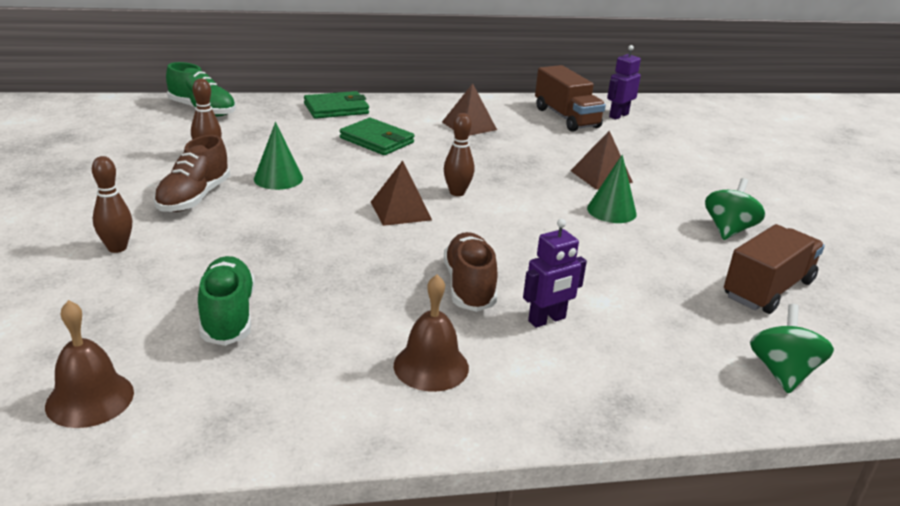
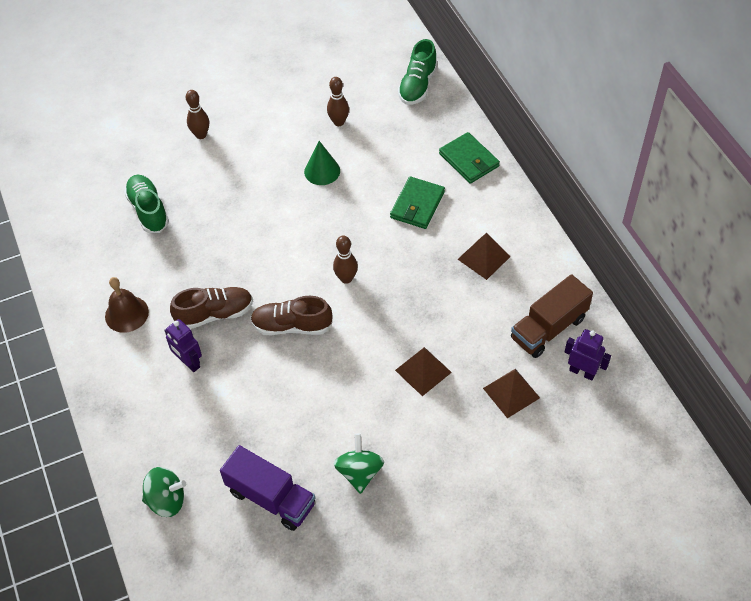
camera: 80 degrees right, 25 degrees up
(90, 399) = (69, 188): brown bell -> none
(194, 198) = (274, 141): brown shoe -> brown shoe (292, 326)
(228, 316) = (148, 210): green shoe -> green shoe turned 90 degrees counterclockwise
(401, 211) = (302, 252): brown pyramid -> brown pyramid (511, 393)
(611, 211) = (359, 385): green cone -> none
(728, 230) = (359, 472): green spinning top -> green spinning top turned 105 degrees counterclockwise
(768, 289) = (271, 497): brown truck -> purple truck

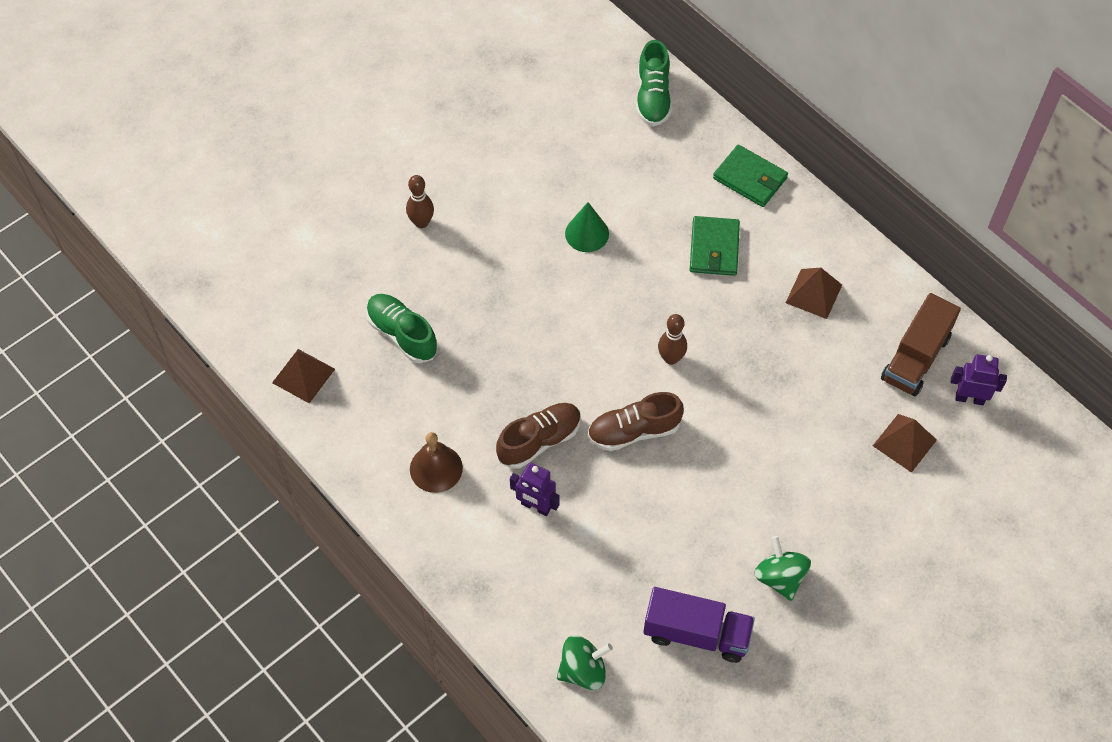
camera: 20 degrees left, 5 degrees up
(339, 122) = (580, 166): brown bowling pin -> none
(423, 371) = (801, 444): brown pyramid -> brown pyramid (303, 375)

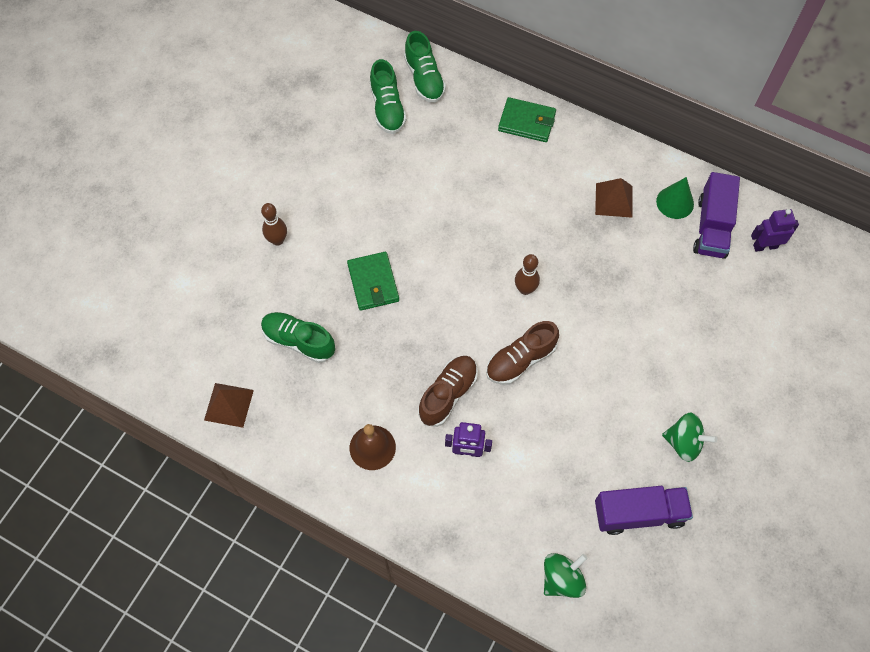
camera: 20 degrees left, 5 degrees up
(587, 233) = (416, 207): green cone -> green cone (675, 202)
(598, 117) = (387, 108): none -> green shoe
(714, 248) = (522, 188): green wallet -> green wallet (373, 283)
(780, 577) = (684, 442): green spinning top -> green spinning top turned 150 degrees clockwise
(904, 443) = (732, 298): brown pyramid -> none
(915, 358) = (711, 227): brown truck -> purple truck

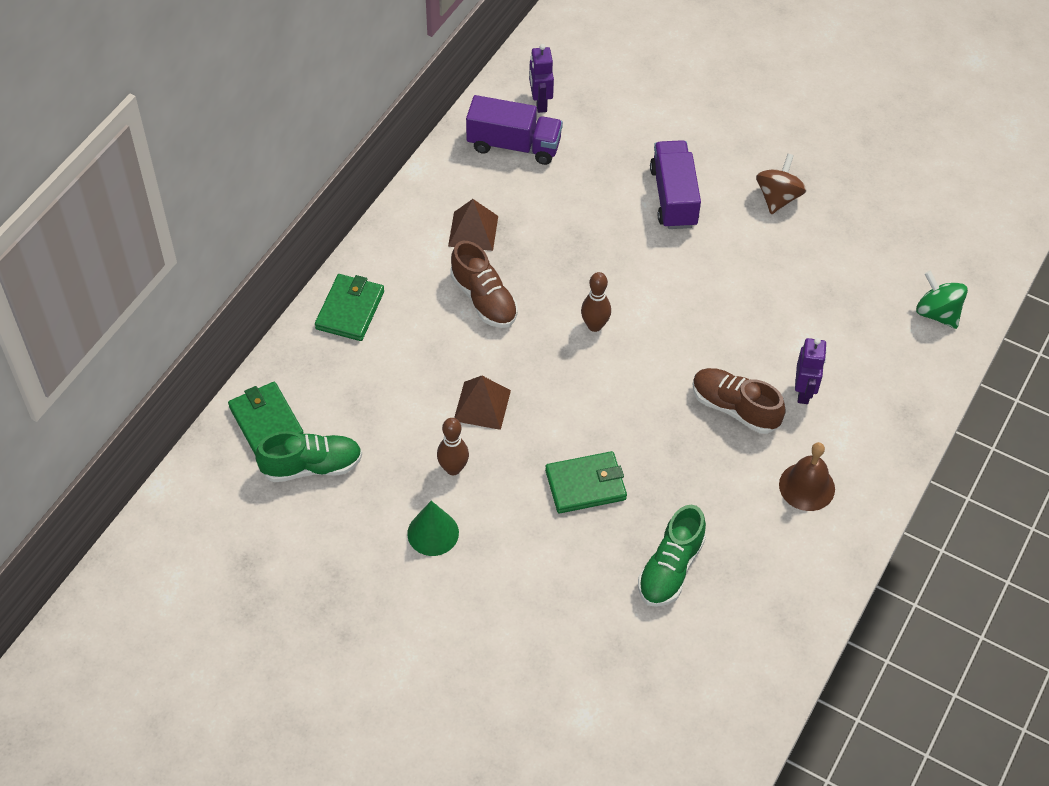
camera: 90 degrees left, 10 degrees down
(228, 405) = (762, 648): brown pyramid -> brown pyramid (482, 405)
(277, 240) = (519, 598): brown bowling pin -> brown bowling pin (453, 468)
(424, 79) = (266, 422): green shoe -> green wallet
(520, 360) = (688, 335): brown shoe -> brown shoe (484, 299)
(639, 513) = (859, 243): purple truck -> purple truck (673, 197)
(675, 202) = (479, 174): green cone -> green cone (433, 533)
(684, 442) = (778, 198): green spinning top -> brown spinning top

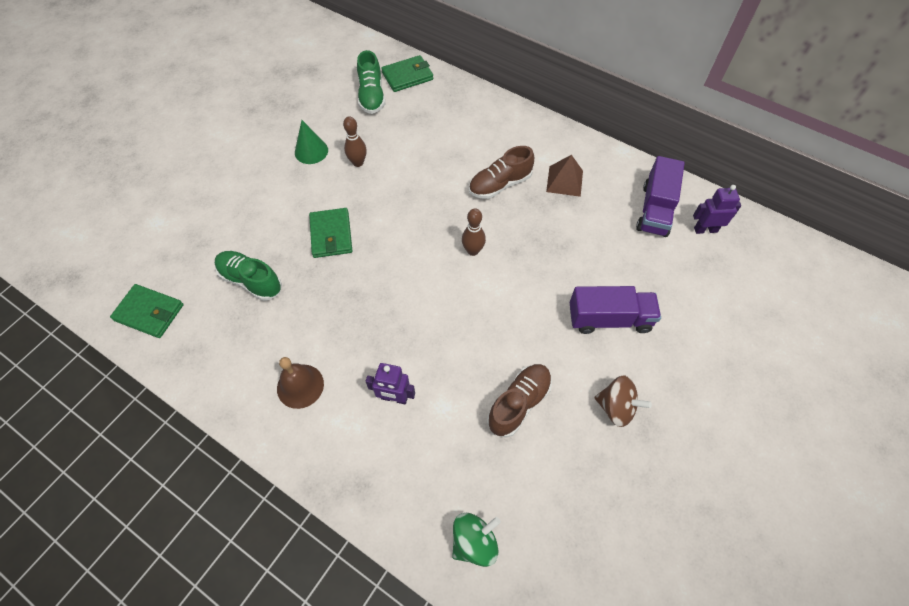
camera: 95 degrees right, 5 degrees up
(350, 310) = (492, 114): green wallet -> green wallet (149, 312)
(482, 405) = (407, 180): brown pyramid -> none
(734, 408) = (384, 341): brown shoe -> brown shoe (519, 403)

